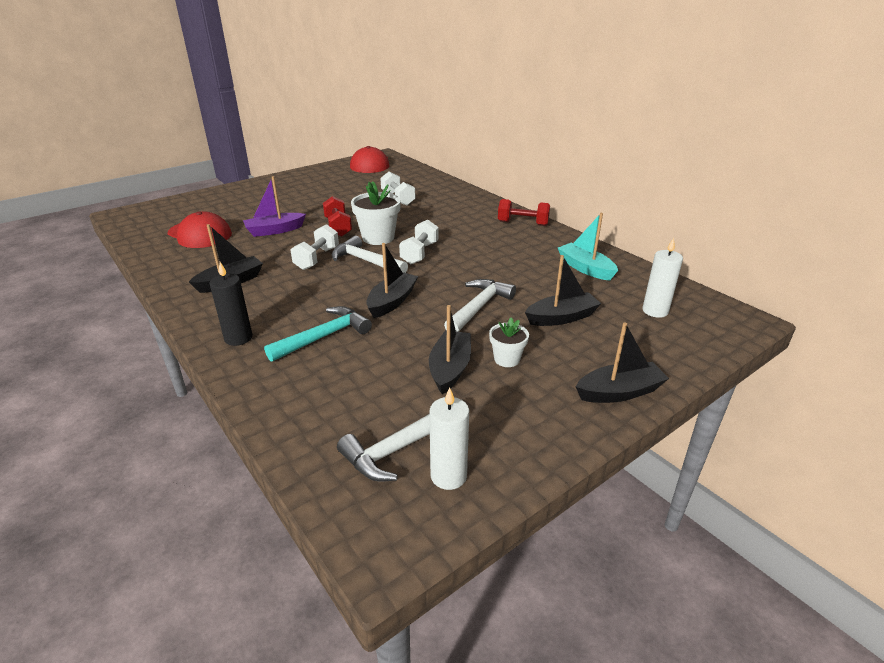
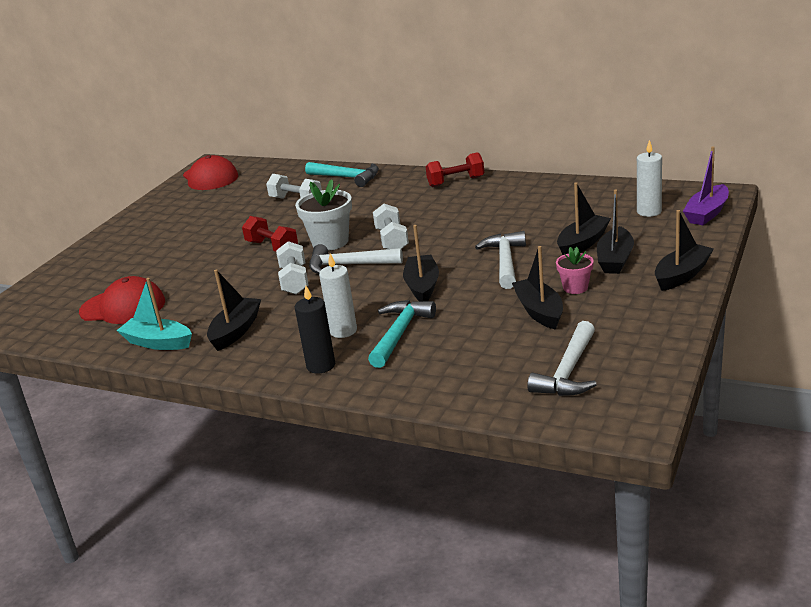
camera: 25 degrees left, 5 degrees down
(274, 230) = (206, 274): purple boat -> purple boat (707, 213)
(448, 476) = (624, 371): white candle -> white candle (343, 331)
(451, 193) = (347, 177): none -> turquoise hammer
(507, 359) = (575, 288): white flower pot -> pink flower pot
(572, 346) = (615, 260): none -> black boat
(585, 268) = (558, 200): turquoise boat -> turquoise boat (158, 342)

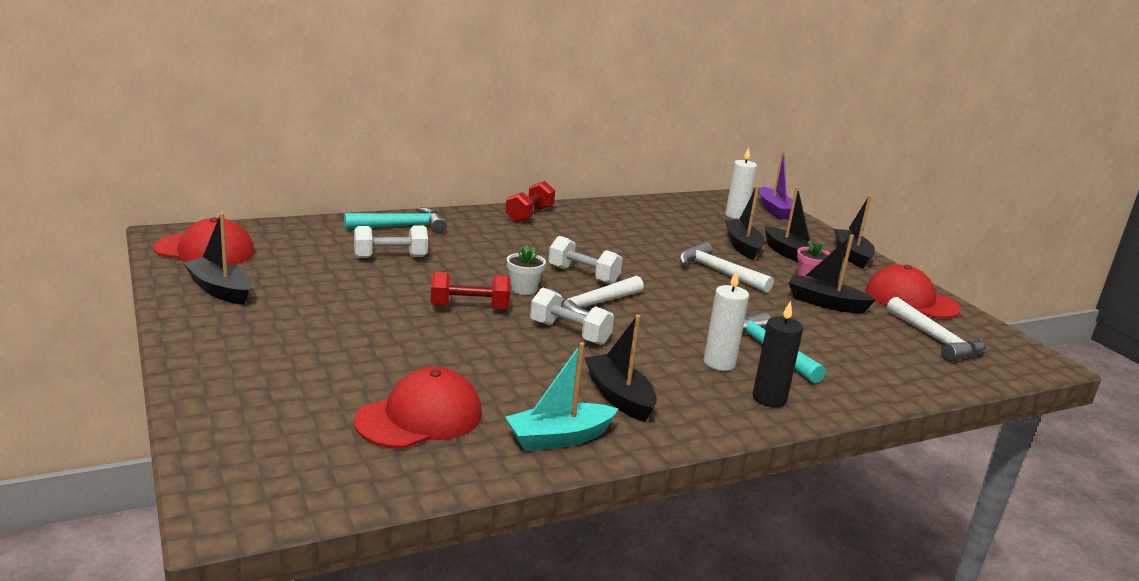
camera: 55 degrees left, 5 degrees down
(330, 242) = (523, 289): white flower pot -> white flower pot, size x0.57
(422, 286) = (698, 307): black boat -> black boat (220, 290)
(637, 332) = (911, 300): none -> red cap

